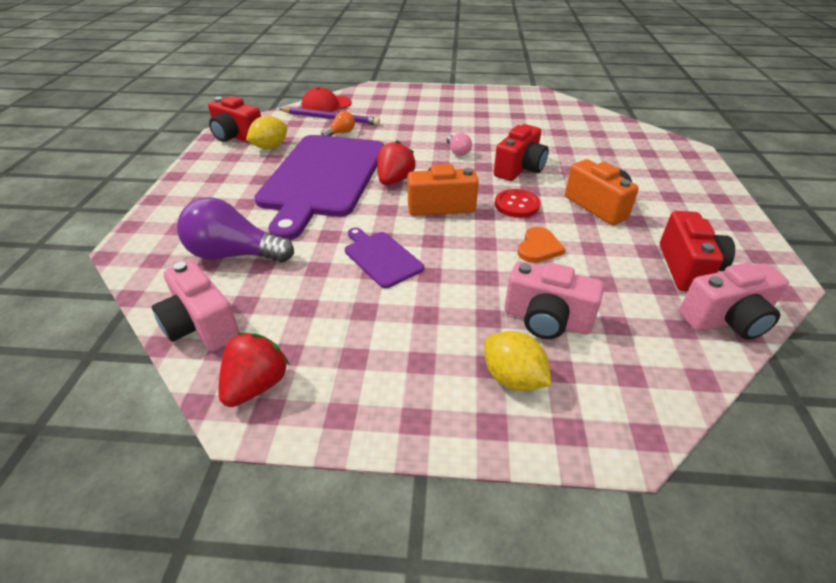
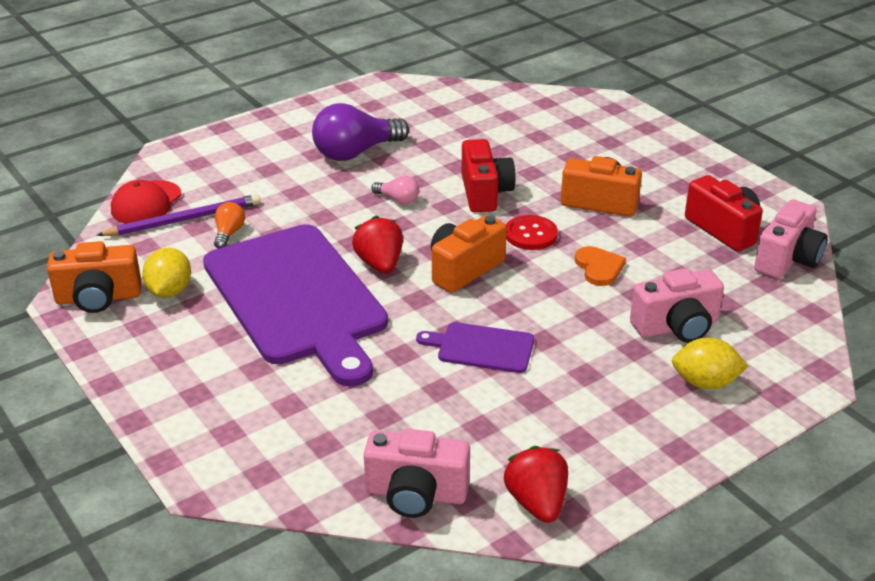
camera: 40 degrees left, 5 degrees down
(234, 254) = (337, 422): purple light bulb -> purple light bulb (355, 152)
(237, 137) = (98, 298): red camera -> orange camera

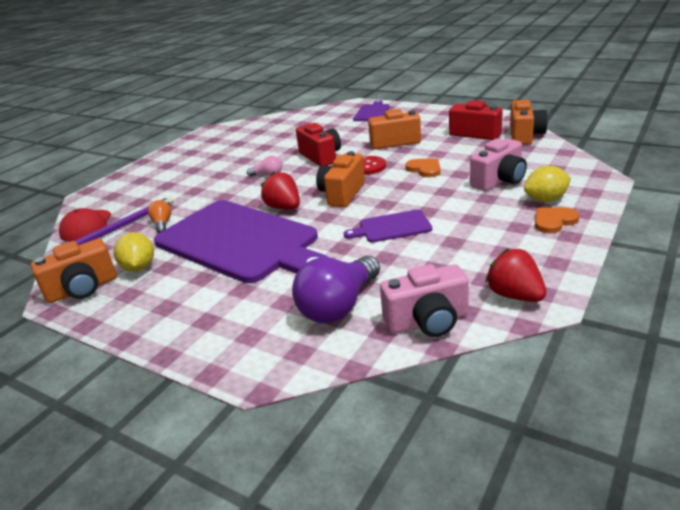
camera: 20 degrees left, 5 degrees down
(355, 152) = (220, 162): purple light bulb -> purple light bulb (338, 306)
(617, 130) = (372, 112): none -> purple cutting board
(682, 420) = (553, 221): none -> orange heart
(787, 259) = (525, 135): pink camera -> orange camera

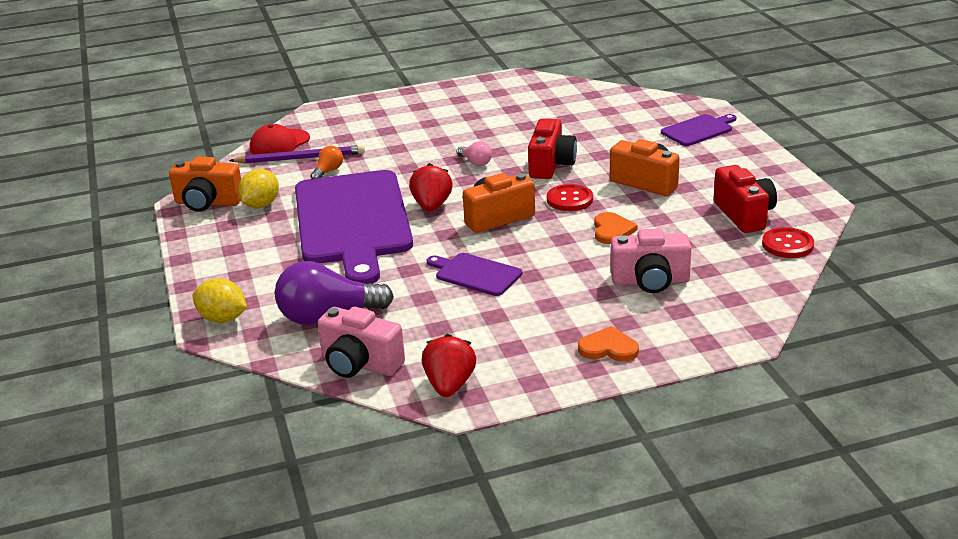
camera: 40 degrees right, 0 degrees up
(525, 135) = (787, 245): orange camera -> red button
(545, 200) = (647, 325): yellow lemon -> yellow lemon (223, 319)

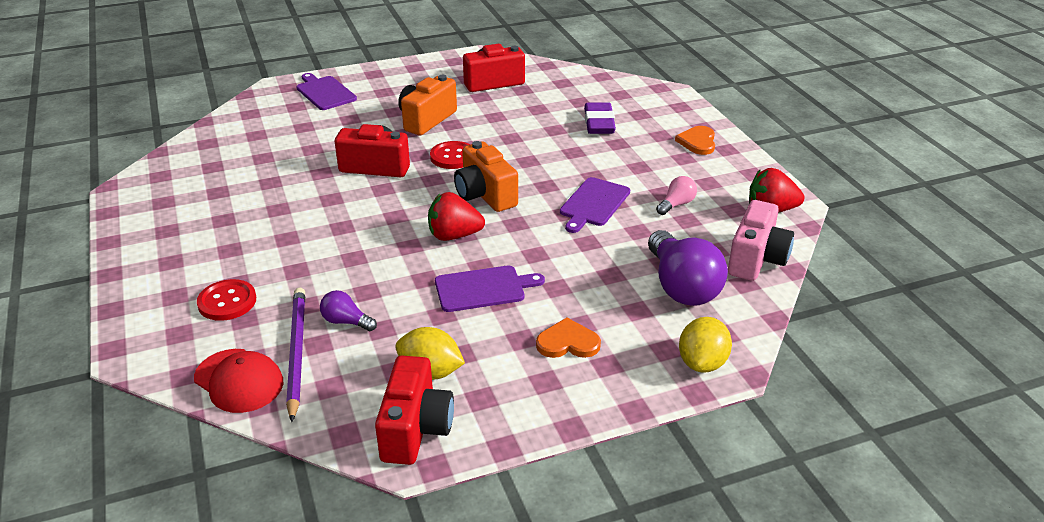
camera: 95 degrees left, 5 degrees up
(207, 203) = (415, 429): orange camera -> red camera
(328, 171) = (346, 322): orange light bulb -> purple light bulb
(352, 221) = (483, 288): purple cutting board -> purple cutting board, size x0.43
(475, 162) = (355, 212): pink light bulb -> pink light bulb (676, 204)
(612, 230) = (514, 137): orange heart -> orange heart (568, 342)
(650, 281) = (599, 123): pink camera -> purple eraser
(787, 245) = (541, 70): red button -> red button (227, 302)

